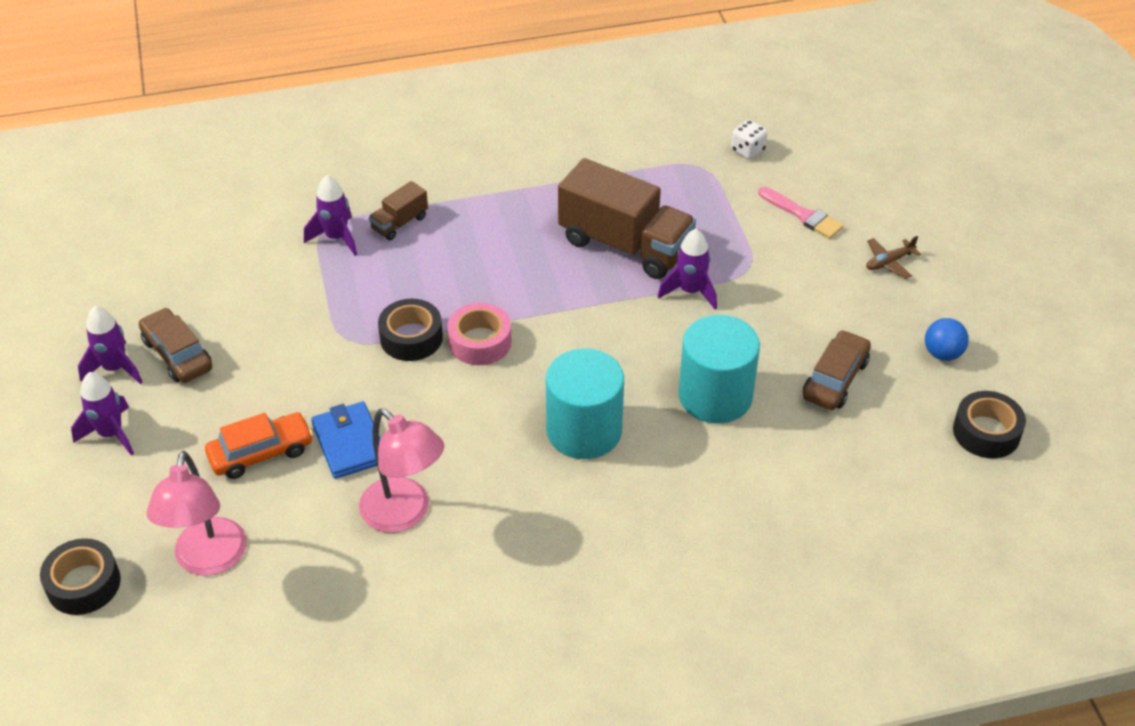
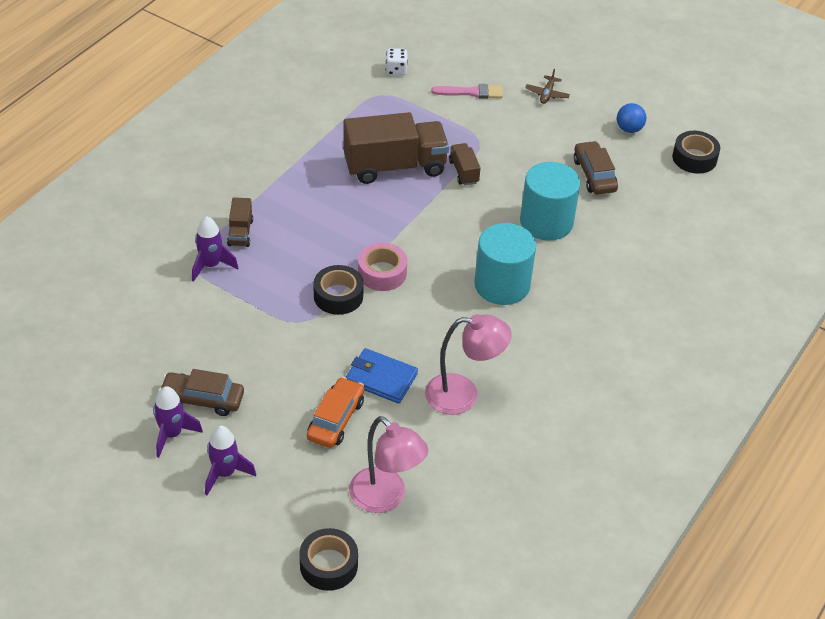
camera: 45 degrees left, 0 degrees up
(690, 291) = (463, 172): purple rocket -> brown truck

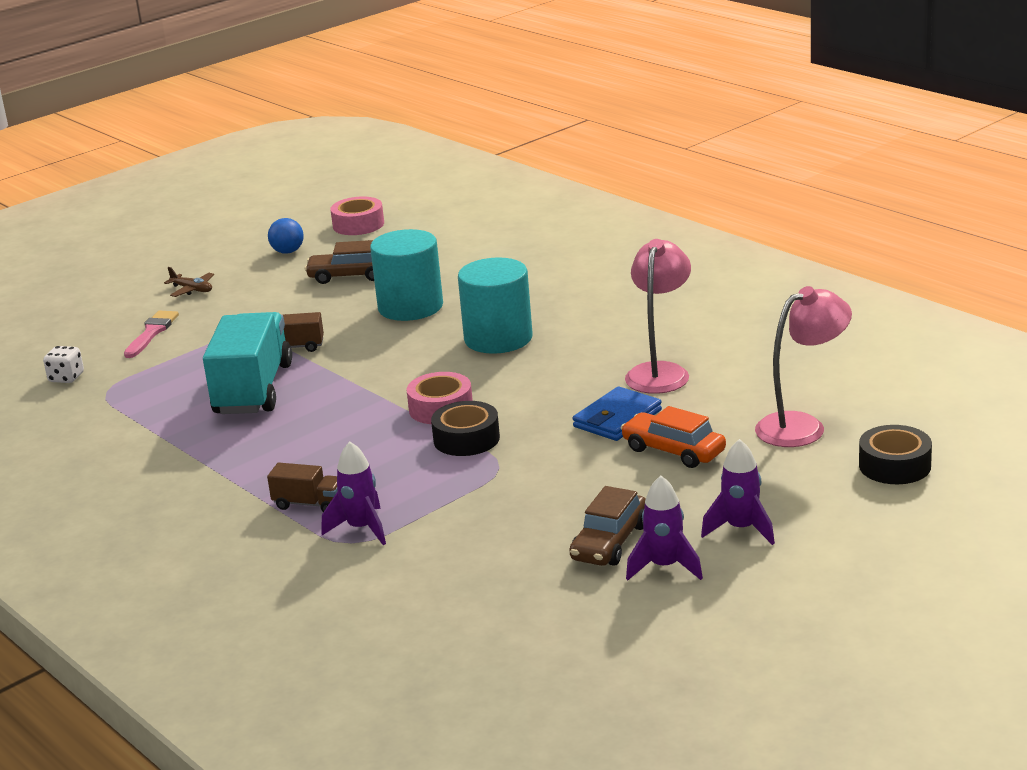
camera: 70 degrees left, 20 degrees down
(394, 166) = (253, 389): brown truck -> turquoise truck
(694, 158) = (358, 224): black tape -> pink tape

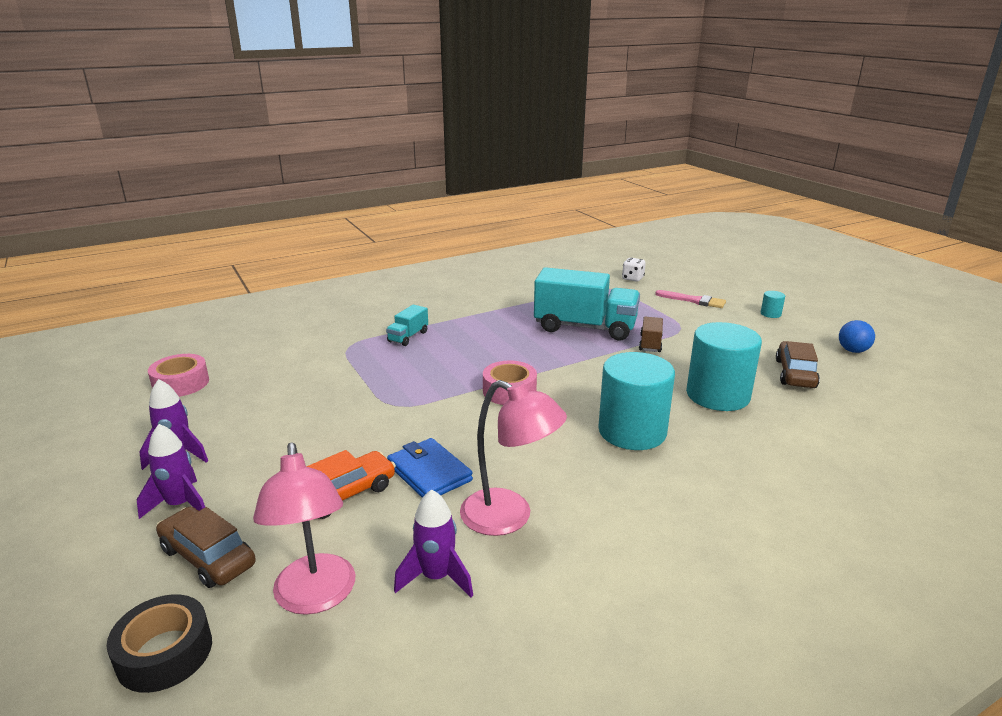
camera: 100 degrees right, 0 degrees up
(192, 290) = (770, 314): brown plane -> turquoise cylinder
(309, 504) = (408, 337): brown truck -> turquoise truck
(358, 224) = (929, 386): pink tape -> pink tape (181, 383)
(361, 529) = (361, 350): purple rocket -> purple rocket (436, 577)
(466, 439) = (450, 396): black tape -> none
(609, 542) = (240, 436): brown car -> brown car (208, 557)

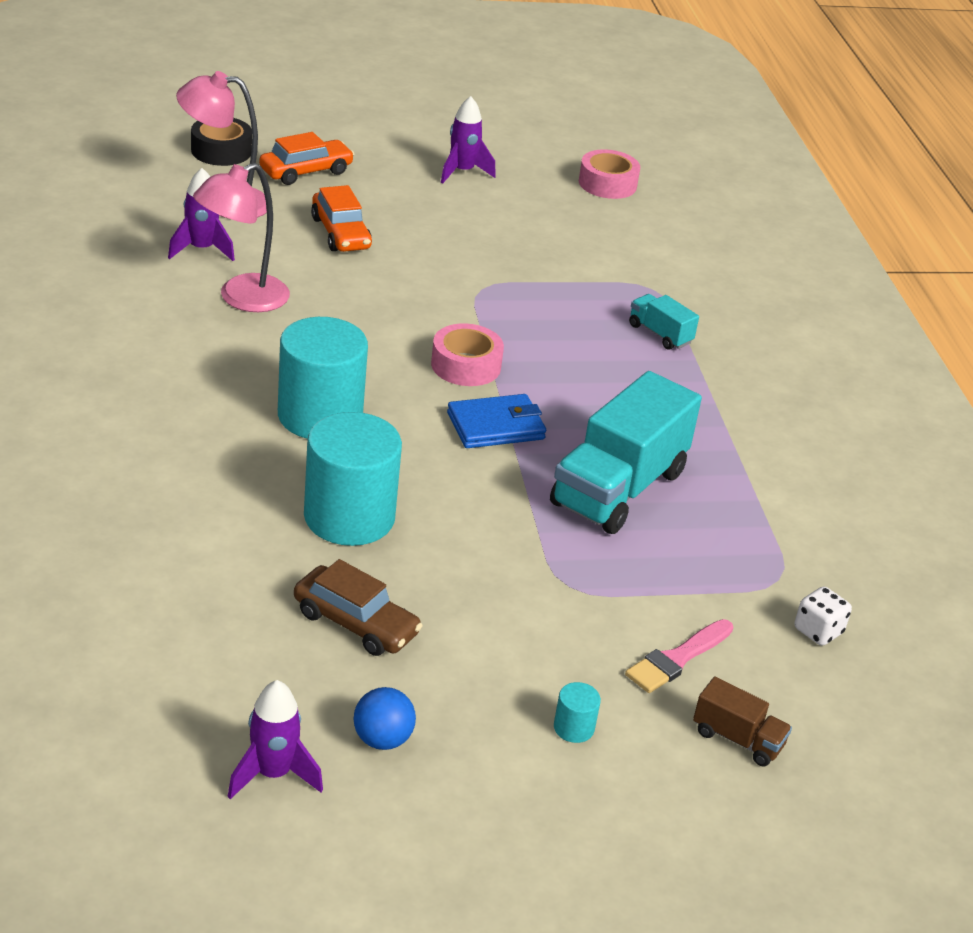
camera: 105 degrees right, 10 degrees up
(181, 505) = (382, 167): purple rocket -> purple rocket (273, 774)
(208, 557) = (306, 171): brown car -> orange car
(429, 473) = (340, 278): blue wallet -> blue wallet (495, 426)
(650, 344) = (530, 528): brown truck -> brown truck (737, 739)

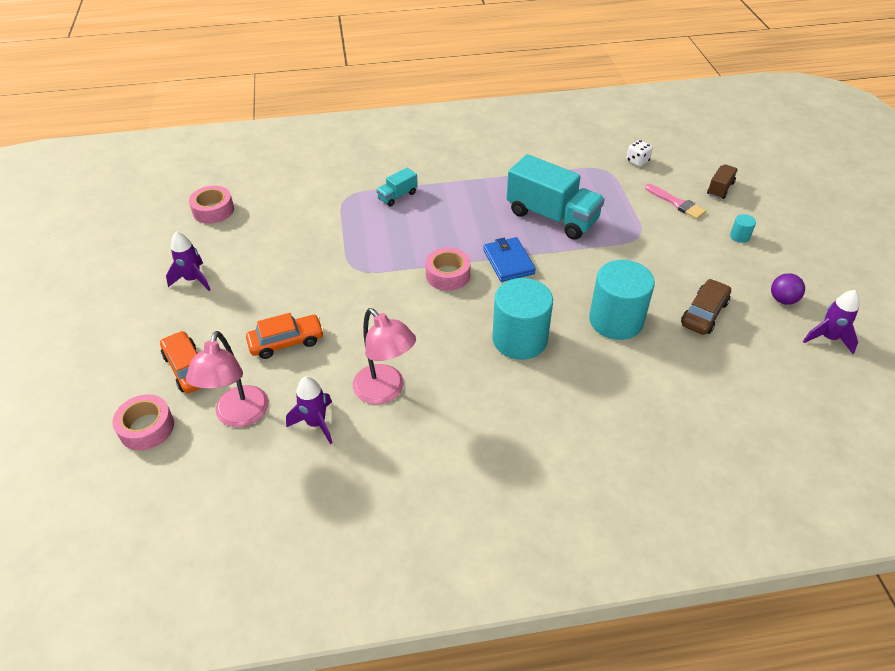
camera: 85 degrees left, 10 degrees up
(221, 151) = (147, 428): black tape -> pink tape
(382, 739) = (782, 300): blue ball -> purple ball

